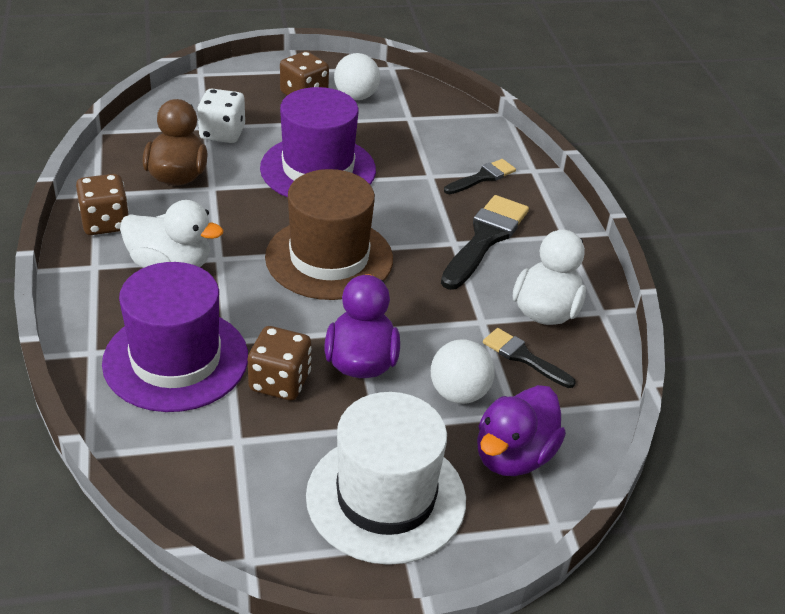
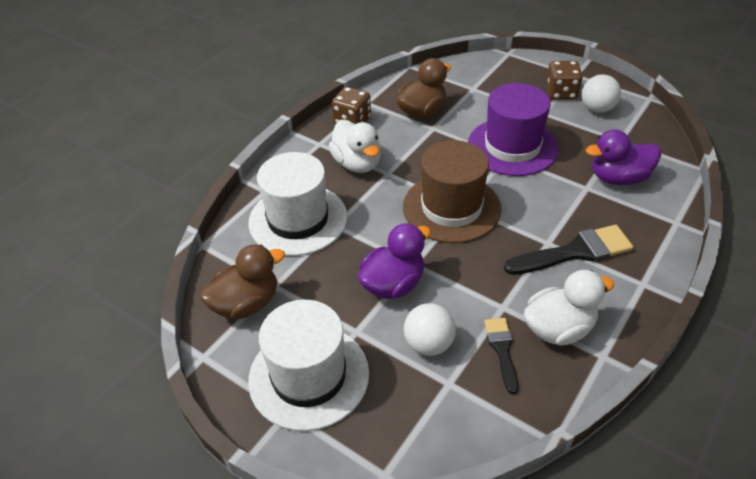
camera: 50 degrees right, 5 degrees up
(176, 359) = (298, 219): purple hat -> white hat
(222, 133) = (478, 96): white dice -> none
(229, 478) = (246, 304): none -> brown duck
(280, 382) = (334, 266): brown dice -> none
(482, 177) = (626, 208): black brush -> none
(513, 456) = (414, 409): purple duck -> purple duck (618, 178)

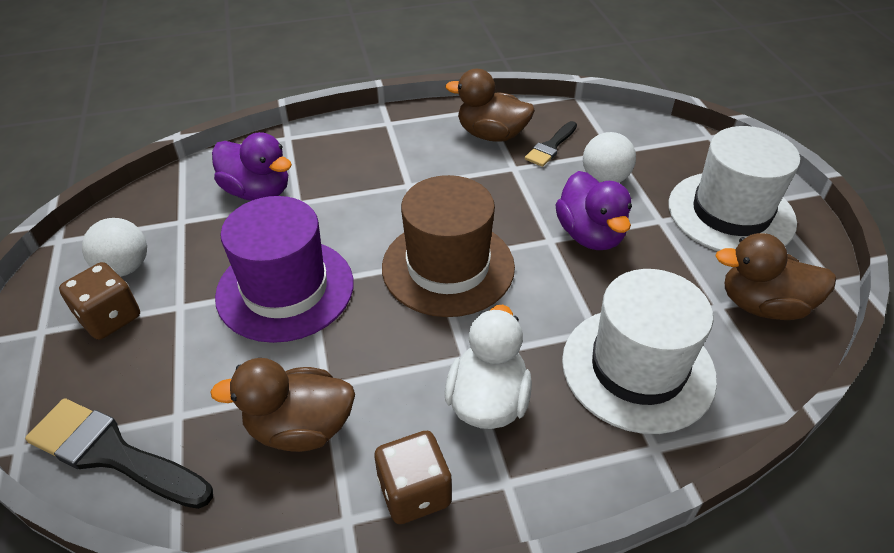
camera: 140 degrees left, 0 degrees up
(393, 284) = (590, 235): purple duck -> purple duck turned 105 degrees counterclockwise
(558, 328) = (491, 135): white duck -> brown duck
(574, 252) = (400, 166): black brush -> black brush (113, 454)

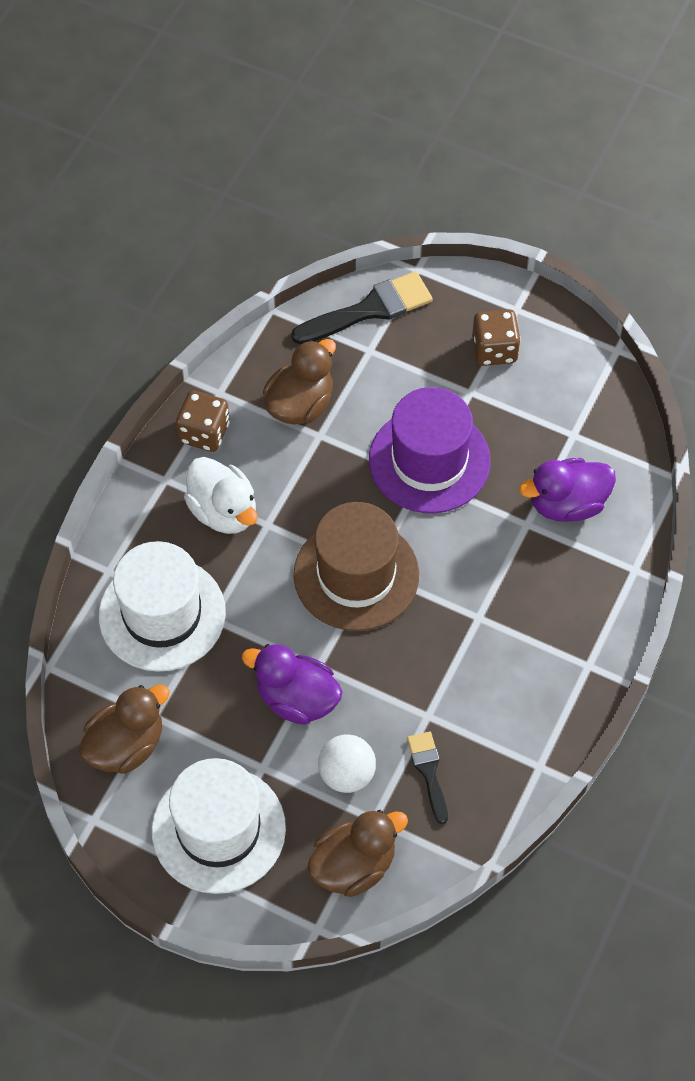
camera: 130 degrees right, 15 degrees up
(125, 268) = (544, 378): white ball -> none
(491, 135) = (491, 737): brown duck -> brown duck (354, 865)

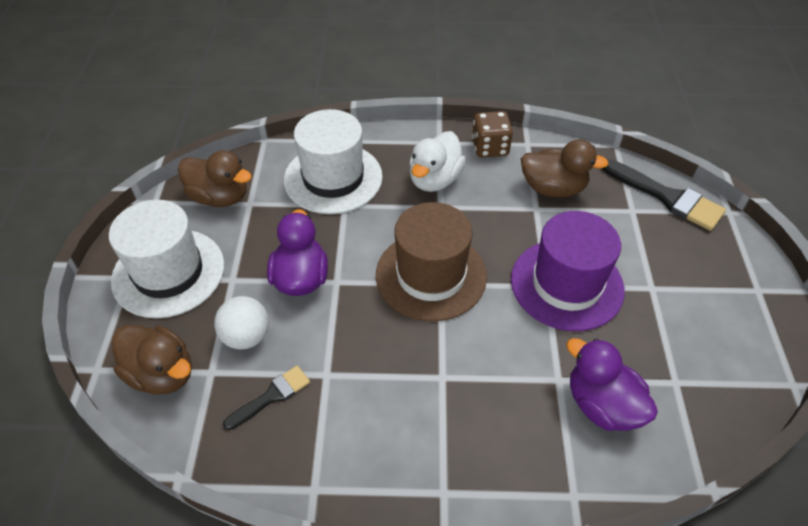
camera: 65 degrees right, 10 degrees down
(494, 350) = (706, 289): brown dice -> none

